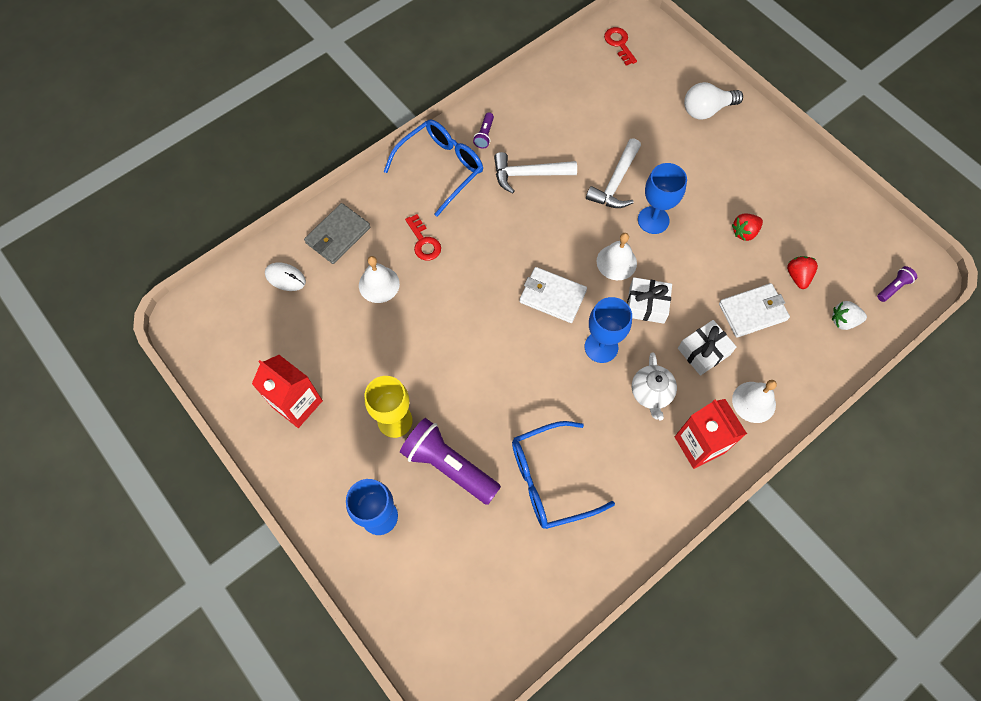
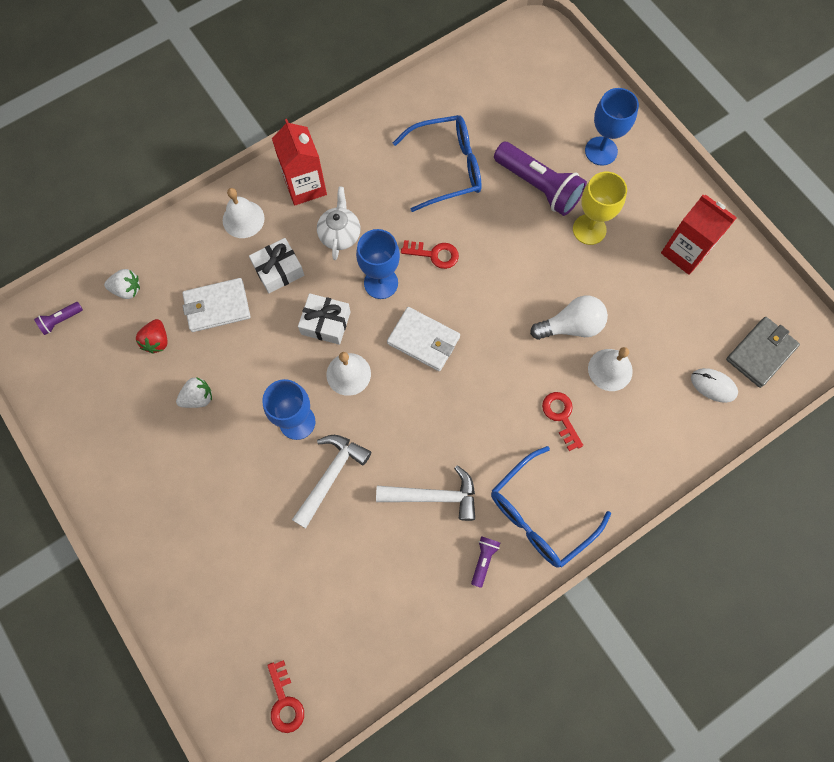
camera: 175 degrees left, 5 degrees up
(338, 235) = (659, 433): grey wallet -> grey wallet (760, 353)
(552, 380) = (434, 254): none -> red key
(706, 110) = (194, 574): white light bulb -> white light bulb (571, 326)
(744, 232) = (198, 398): red strawberry -> white strawberry

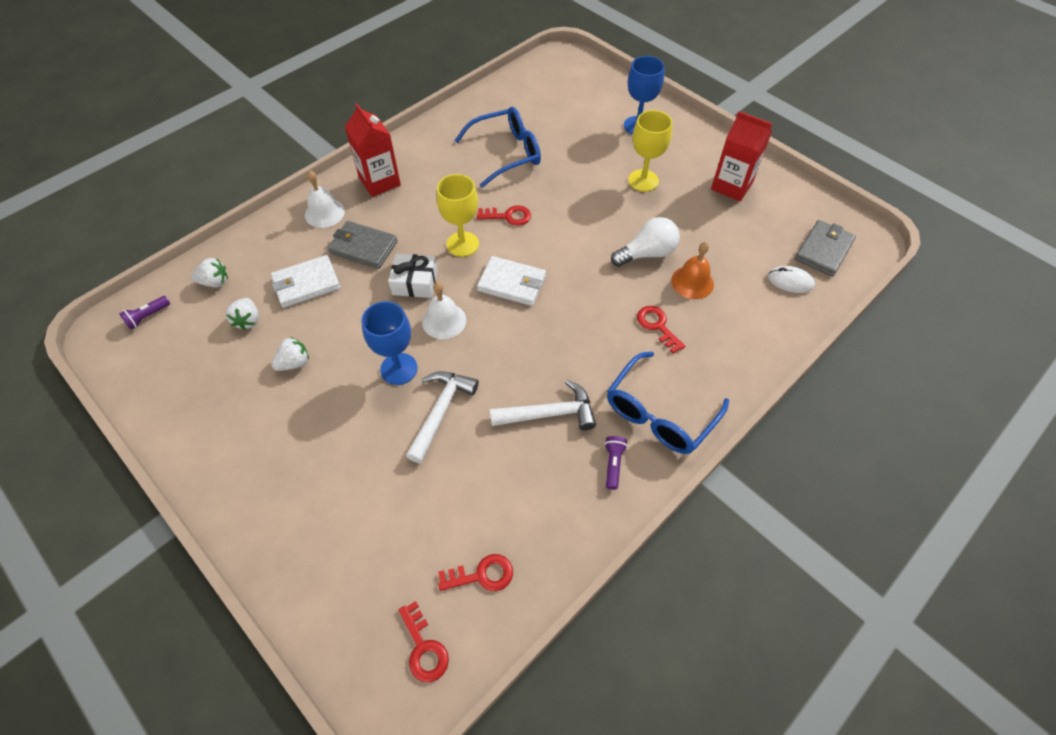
camera: 10 degrees left, 15 degrees down
(157, 341) = (248, 320): red strawberry -> white strawberry
(278, 270) = (363, 247): white gift -> grey wallet
(340, 234) = (417, 213): white teapot -> none
(344, 646) = (482, 575): none -> red key
(381, 283) = (462, 244): blue goblet -> yellow goblet
(538, 186) = (590, 156): purple flashlight -> none
(610, 369) = (692, 282): white bell -> orange bell

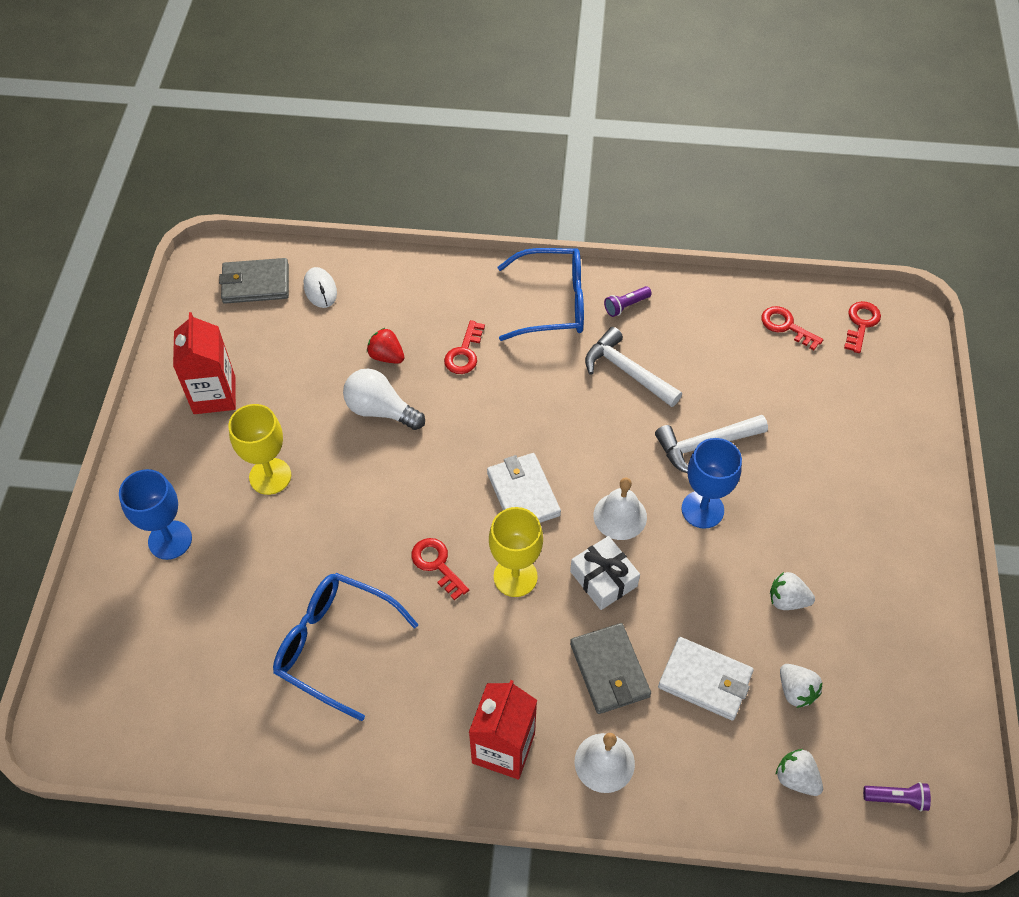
camera: 130 degrees left, 0 degrees up
(248, 320) = (796, 691): white strawberry -> white strawberry turned 105 degrees clockwise
(692, 282) = (386, 356): orange bell -> red strawberry

